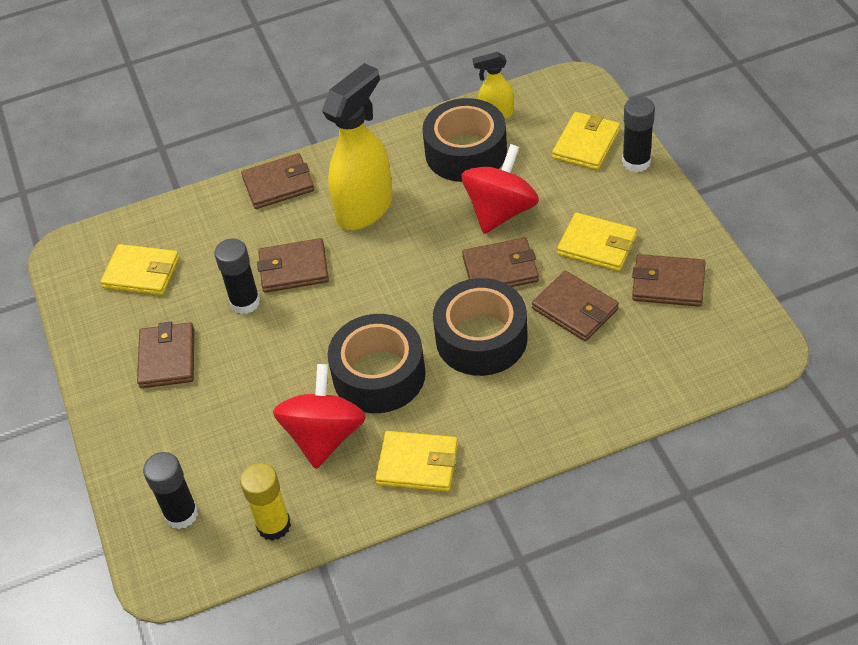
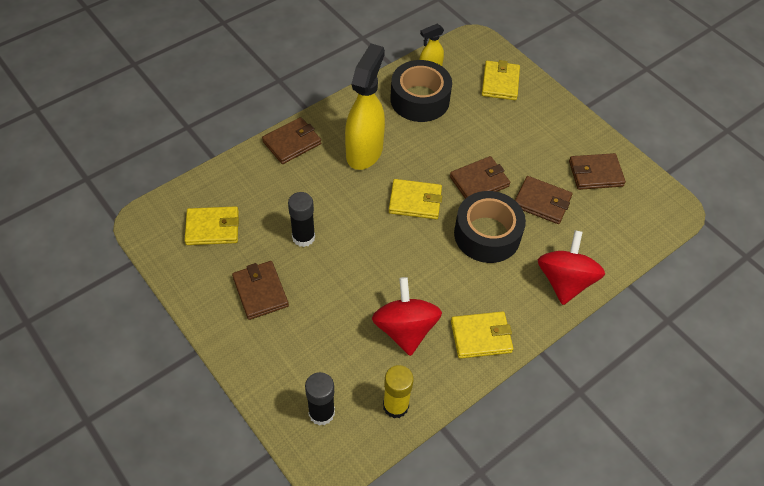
camera: 25 degrees left, 5 degrees up
(294, 268) = (330, 205): brown wallet -> none
(379, 375) = (426, 275): black tape -> none
(500, 211) = (462, 139): red spinning top -> red spinning top (564, 281)
(597, 245) = (537, 154): yellow wallet -> yellow wallet (415, 201)
(636, 162) = (539, 91): black glue stick -> none

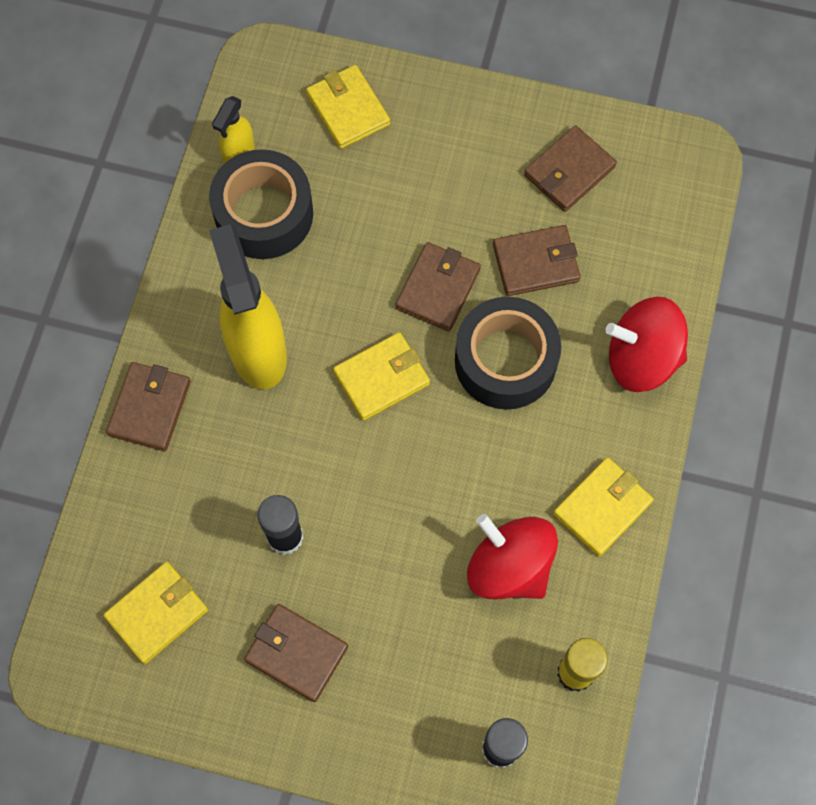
camera: 35 degrees left, 15 degrees up
(564, 281) = (642, 358): red spinning top -> red spinning top turned 60 degrees counterclockwise

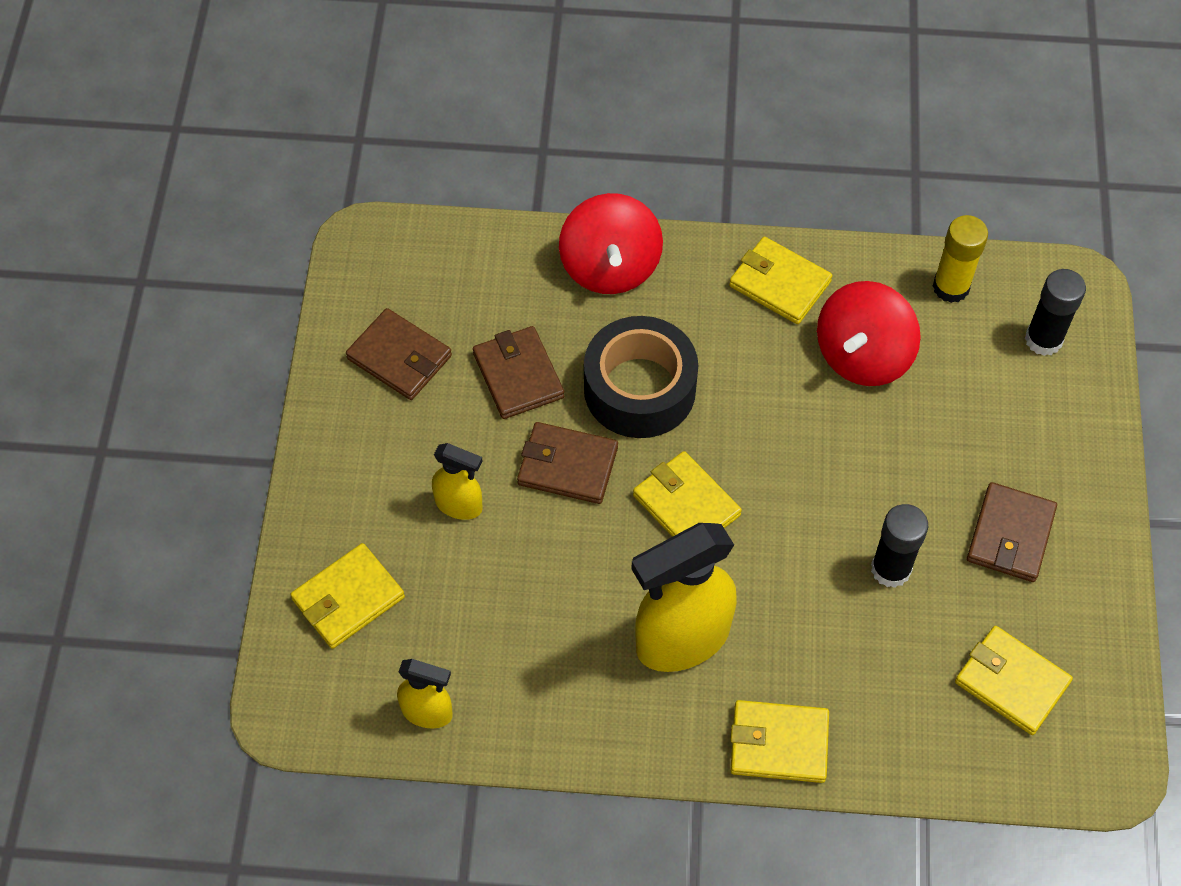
camera: 100 degrees left, 10 degrees down
(150, 408) = (779, 743): brown wallet -> yellow wallet
(264, 214) = (505, 667): black tape -> none
(416, 199) = (459, 505): none -> yellow spray bottle

